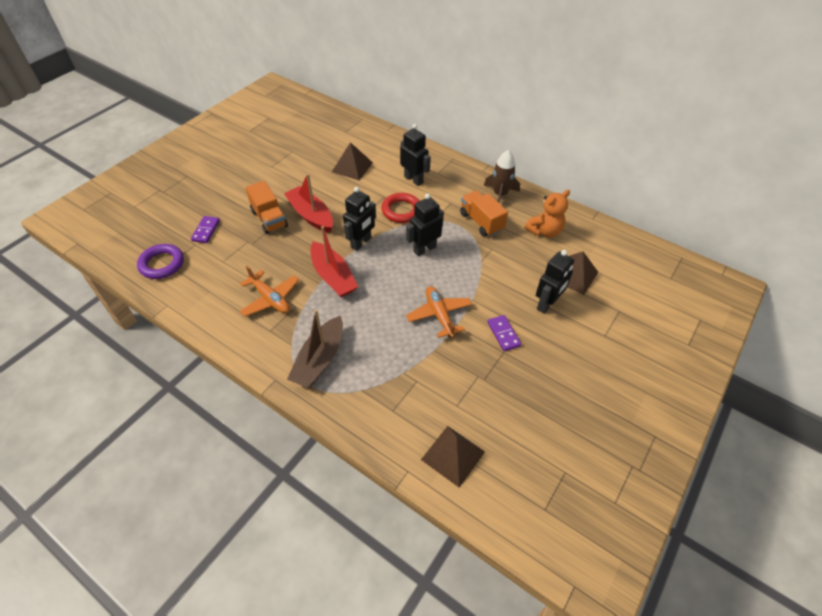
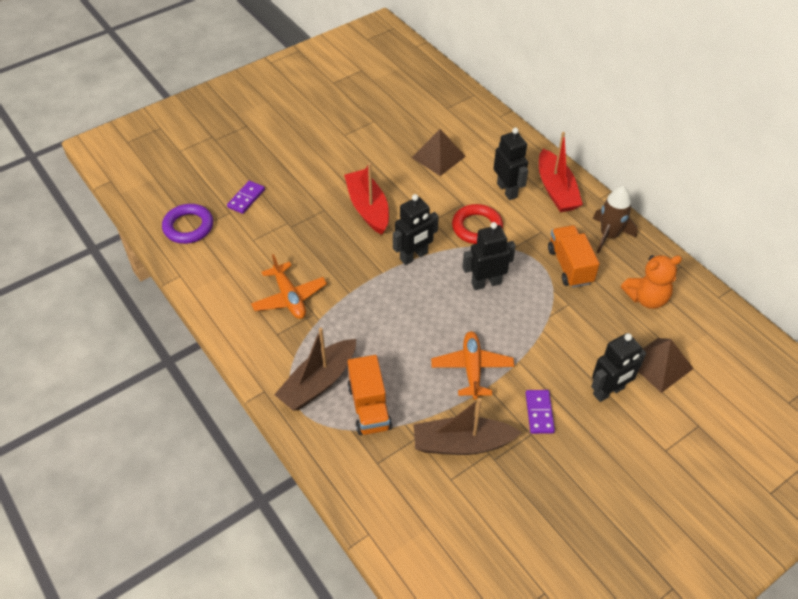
camera: 20 degrees right, 0 degrees up
(269, 219) = (320, 201): orange truck -> orange truck (369, 407)
(333, 276) = (367, 289): red boat -> red boat (556, 190)
(453, 455) = (424, 533): brown pyramid -> none
(454, 374) = (462, 443): none -> brown boat

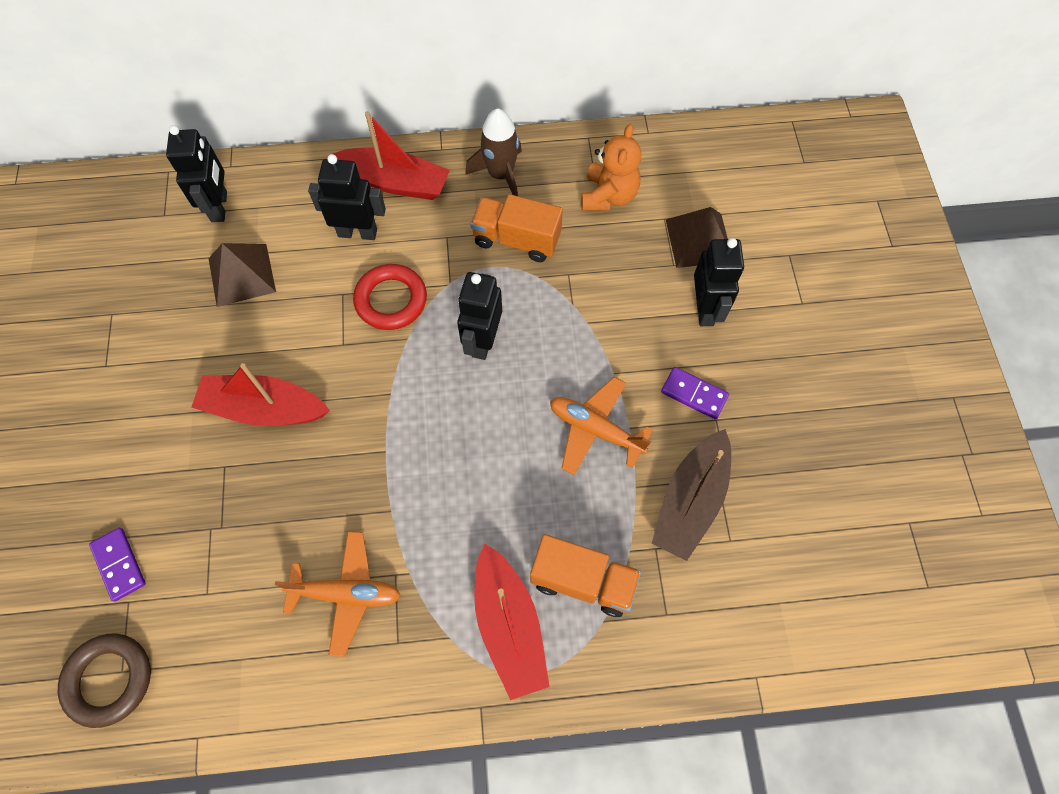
camera: 60 degrees left, 15 degrees up
(188, 227) = (109, 680): purple ring -> brown ring
(318, 382) = (509, 626): brown boat -> red boat
(414, 256) = (385, 398): black robot -> black robot (219, 207)

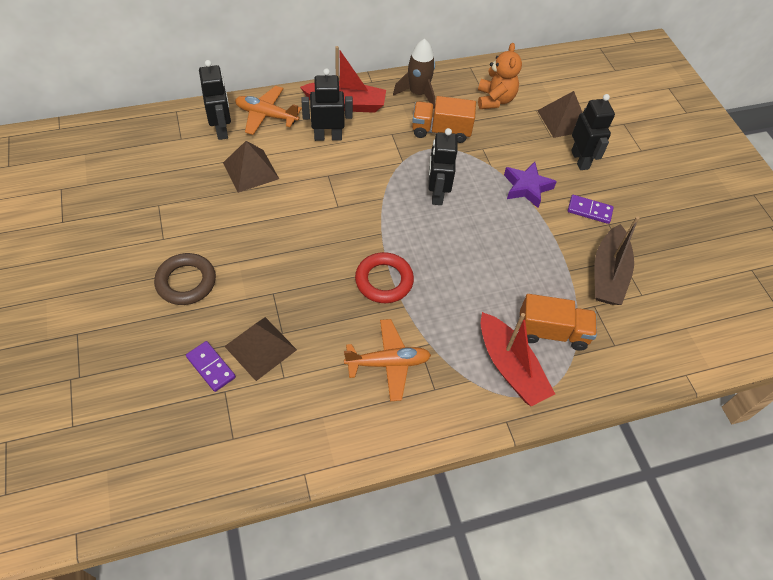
camera: 15 degrees left, 10 degrees down
(109, 680) = (225, 445): brown ring -> brown ring (186, 282)
(188, 546) = (260, 348): none -> brown pyramid
(264, 408) = (292, 253): red boat -> none
(391, 300) = (364, 176): red ring -> red ring (384, 280)
(595, 429) = (531, 239): orange plane -> orange plane (266, 115)
(613, 346) = (527, 187): none -> purple star

